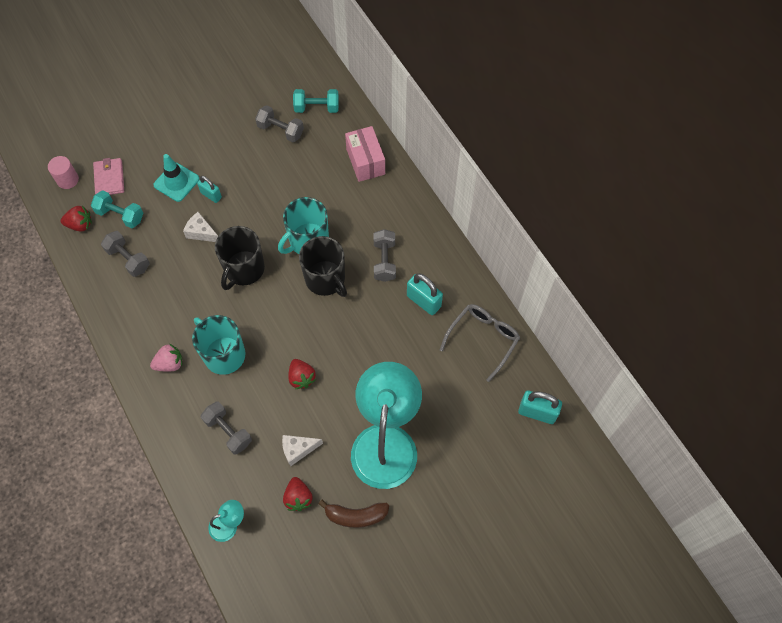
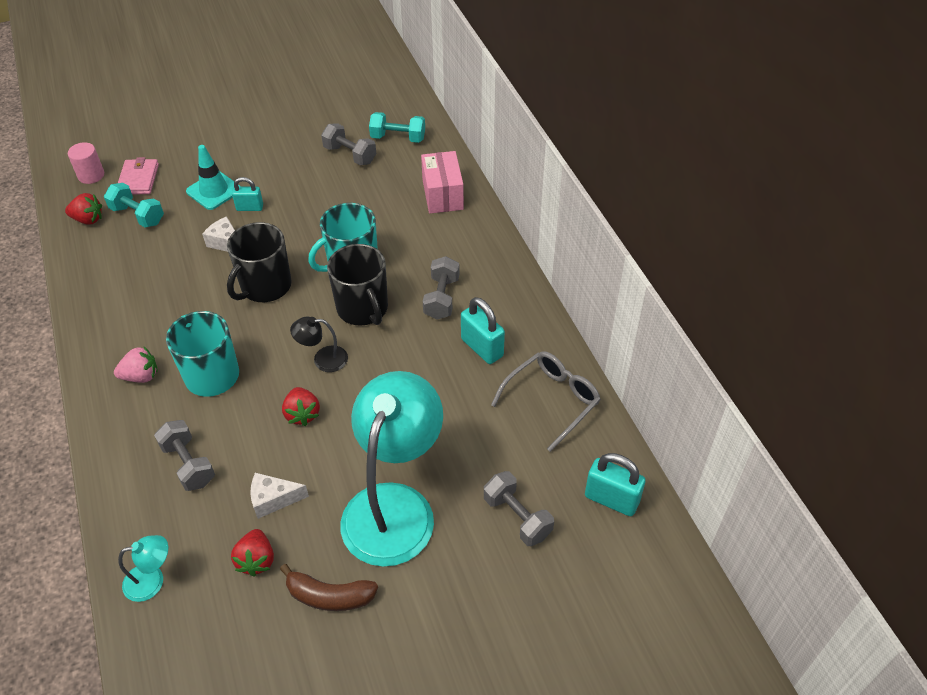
camera: 10 degrees right, 15 degrees down
(128, 259) = (131, 260): grey dumbbell -> grey dumbbell (517, 517)
(211, 195) = (250, 208): turquoise padlock -> turquoise padlock turned 45 degrees counterclockwise
(305, 329) = (323, 359): none -> black lamp

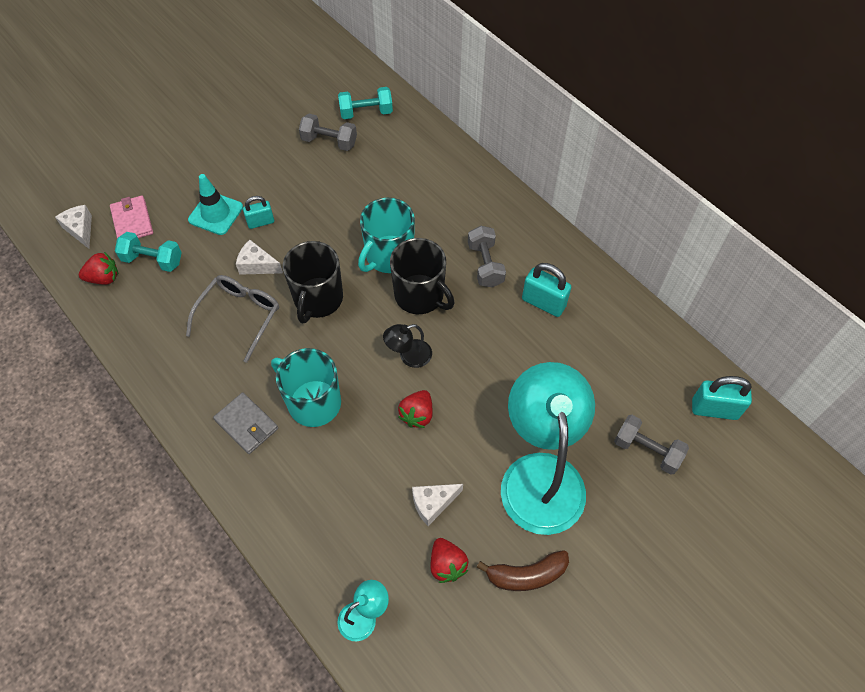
camera: 20 degrees left, 10 degrees up
(91, 175) = (80, 229): pink cylinder -> white cheese
(141, 376) = (246, 424): pink strawberry -> grey wallet
(188, 464) = (338, 496): grey dumbbell -> none
(302, 414) = (417, 415): red strawberry -> red strawberry turned 60 degrees clockwise
(442, 194) = (436, 161): pink box -> none
(551, 401) = (625, 335): grey glasses -> grey glasses (239, 316)

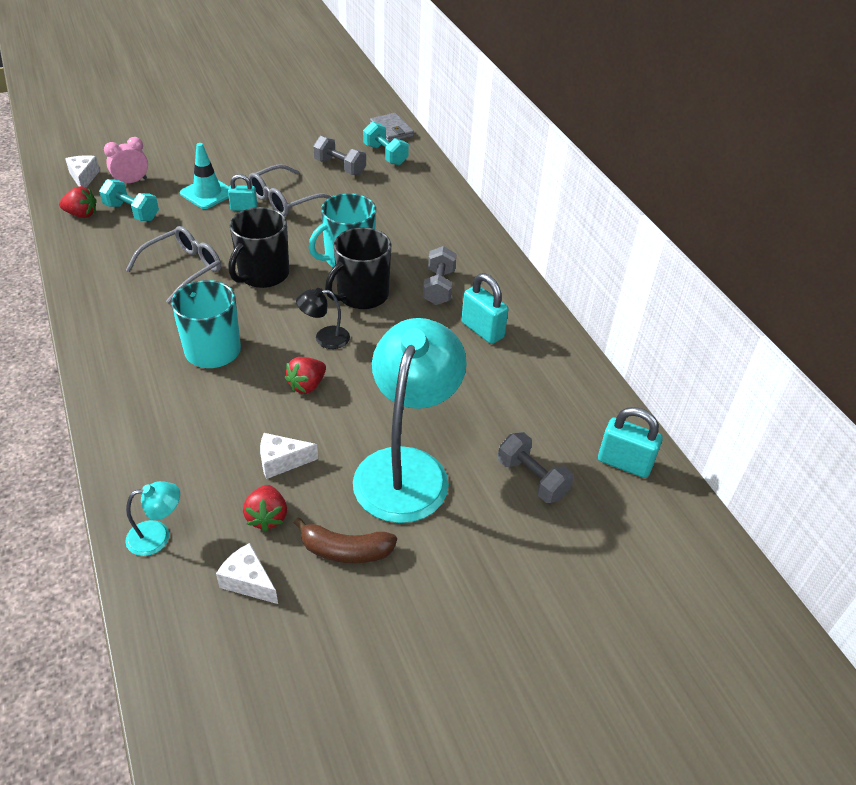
camera: 15 degrees right, 15 degrees down
(132, 221) = (131, 182): pink wallet -> pink clock
(246, 424) = (139, 350): grey wallet -> grey wallet (391, 130)
(257, 265) = (222, 237): white cheese -> white cheese (248, 581)
(295, 199) = (284, 199): none -> grey glasses
(366, 112) = (385, 155): turquoise dumbbell -> turquoise dumbbell turned 45 degrees clockwise
(420, 295) = (361, 295): black mug -> black mug turned 75 degrees clockwise

